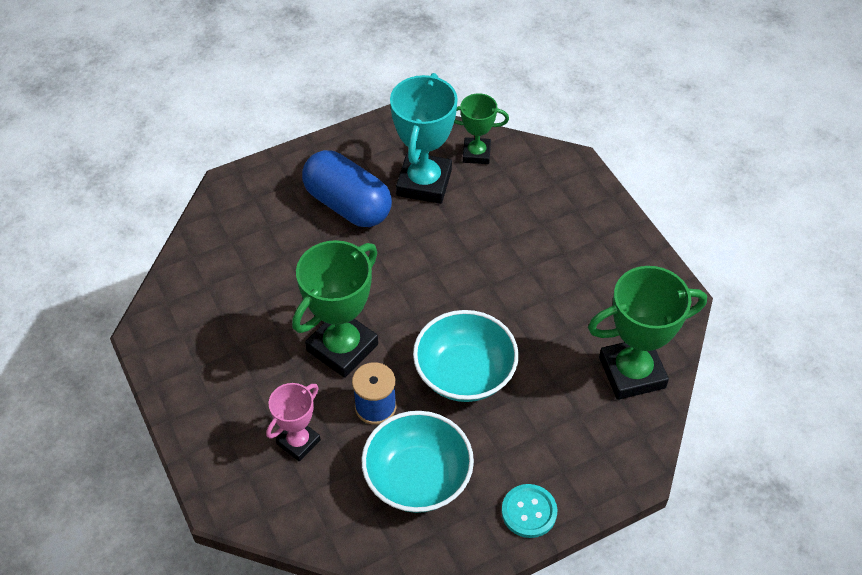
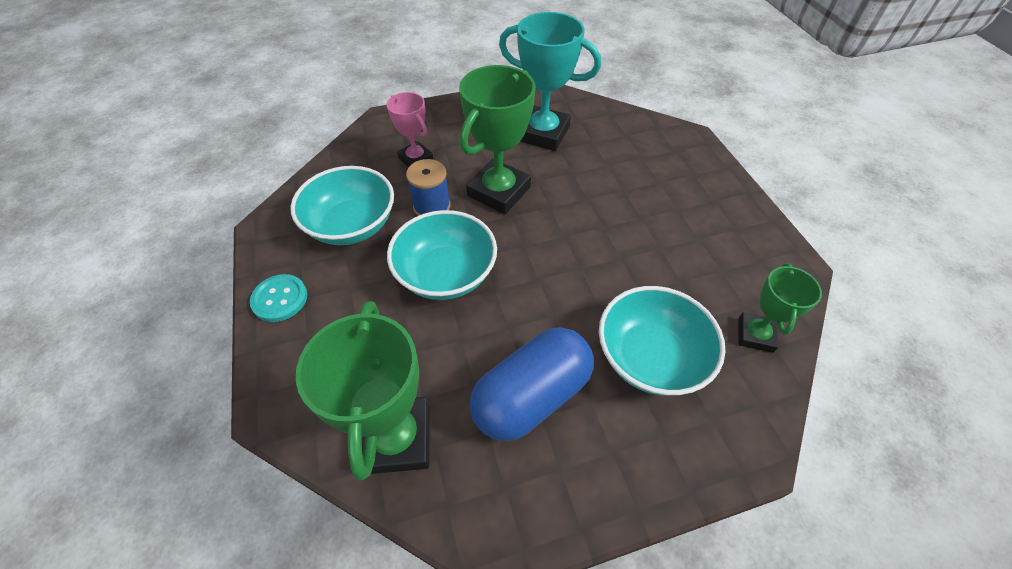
camera: 100 degrees right, 0 degrees up
(342, 347) = (499, 192): green trophy -> green trophy turned 75 degrees clockwise
(348, 205) = (668, 211): blue capsule -> blue capsule (531, 396)
(424, 183) = (702, 276): turquoise trophy -> turquoise trophy (543, 133)
(514, 217) = (650, 357): none -> turquoise bowl

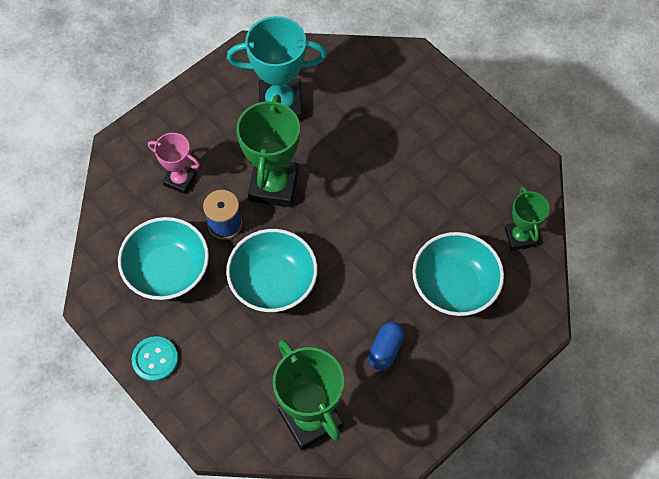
camera: 25 degrees left, 10 degrees up
(531, 396) = (385, 350): blue capsule -> blue capsule, size x0.51

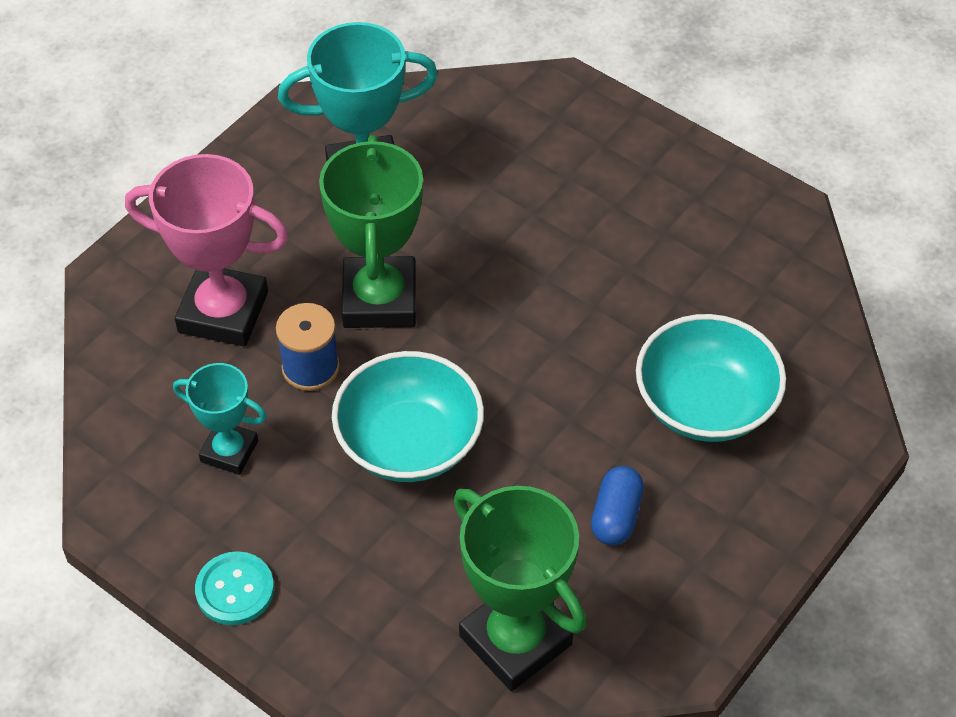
camera: 10 degrees left, 10 degrees down
(167, 271) = (229, 451): turquoise bowl -> turquoise trophy
(180, 180) = (223, 312): pink trophy -> pink trophy, size x1.72
(520, 237) = (792, 318): green trophy -> none

